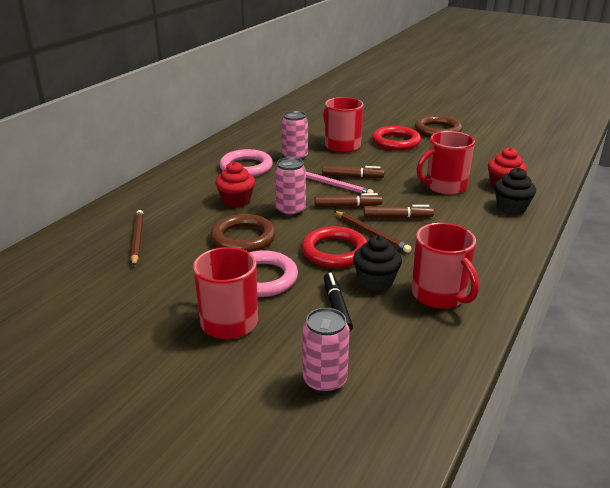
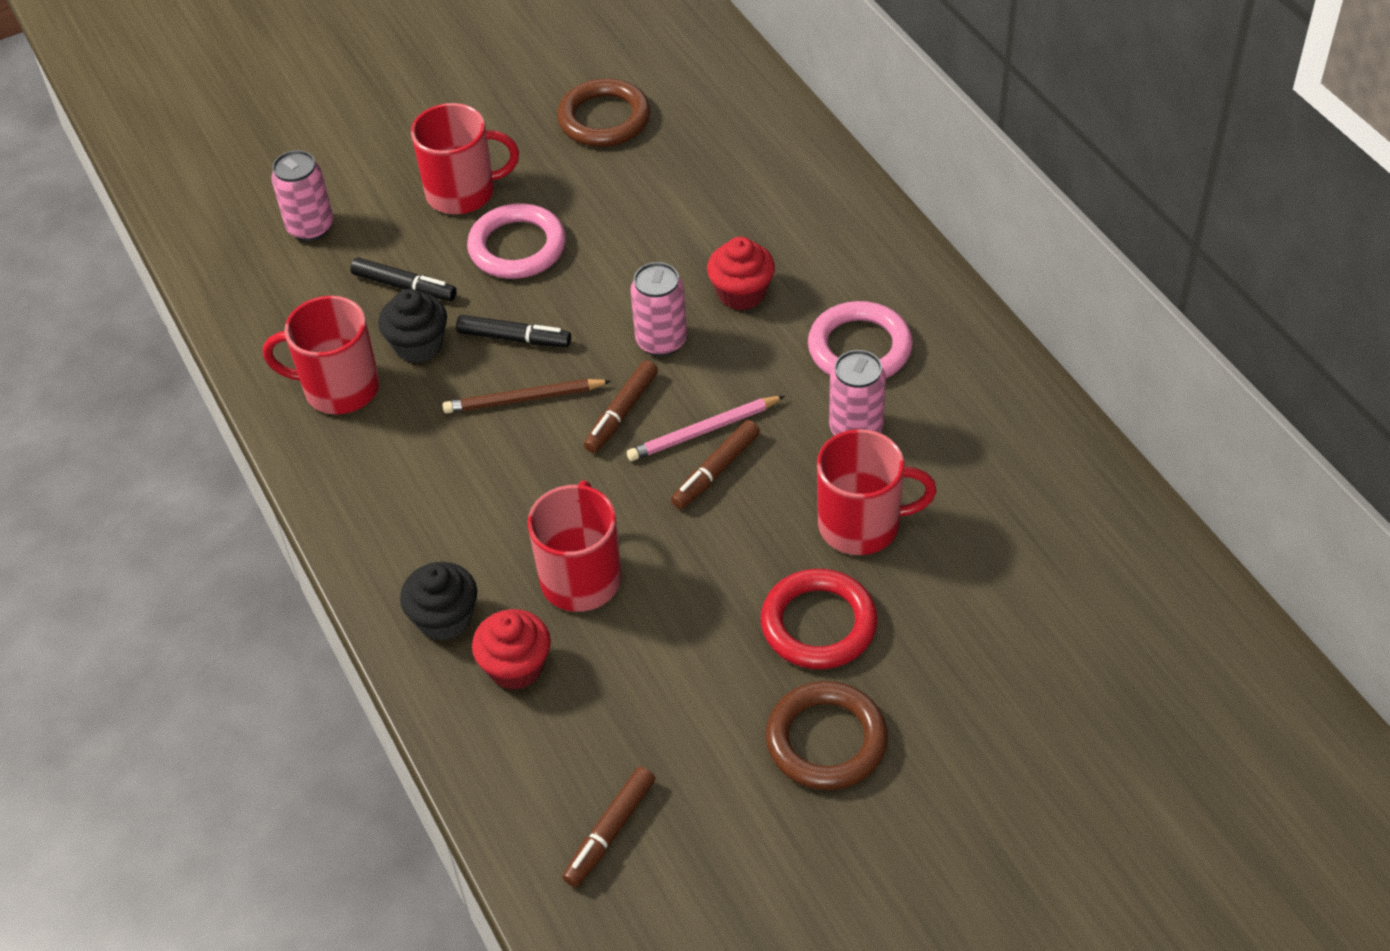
camera: 125 degrees right, 20 degrees up
(137, 239) = (707, 165): brown pencil -> none
(243, 238) = (625, 263): brown ring -> brown ring (604, 119)
(334, 251) = (514, 338): red ring -> black marker
(397, 217) = (540, 453): brown marker -> brown marker (610, 832)

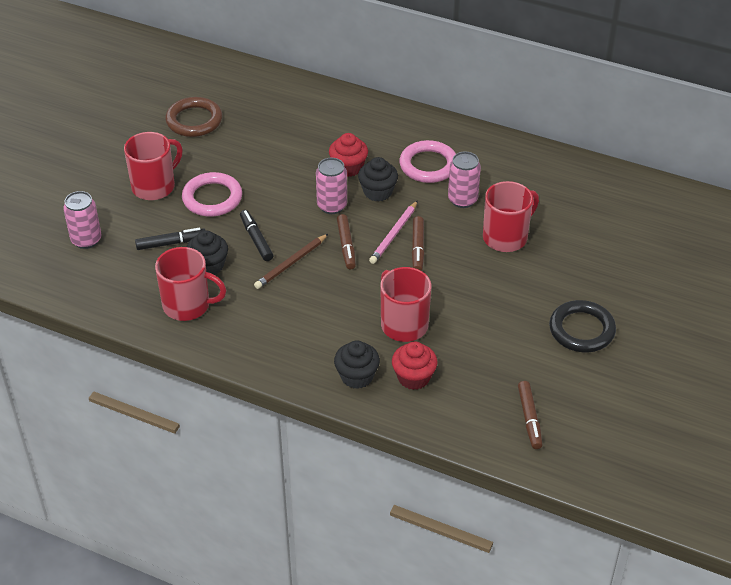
camera: 40 degrees left, 5 degrees down
(339, 388) = (188, 305): red mug -> red mug turned 135 degrees counterclockwise
(514, 338) = (256, 239): black marker -> black marker turned 90 degrees counterclockwise
(745, 353) = (377, 192): none -> black cupcake
(818, 624) = (530, 286): red ring -> none
(826, 740) = (581, 330): brown ring -> black ring

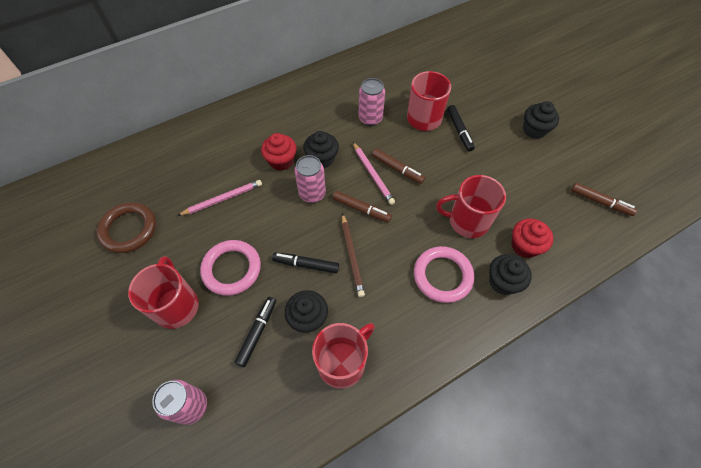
camera: 55 degrees left, 15 degrees up
(272, 155) = (222, 199): none -> pink pencil
(428, 165) = (321, 116): pink ring -> pink ring (442, 276)
(516, 271) = (459, 131): none -> black marker
(581, 330) = (534, 130): black ring -> black cupcake

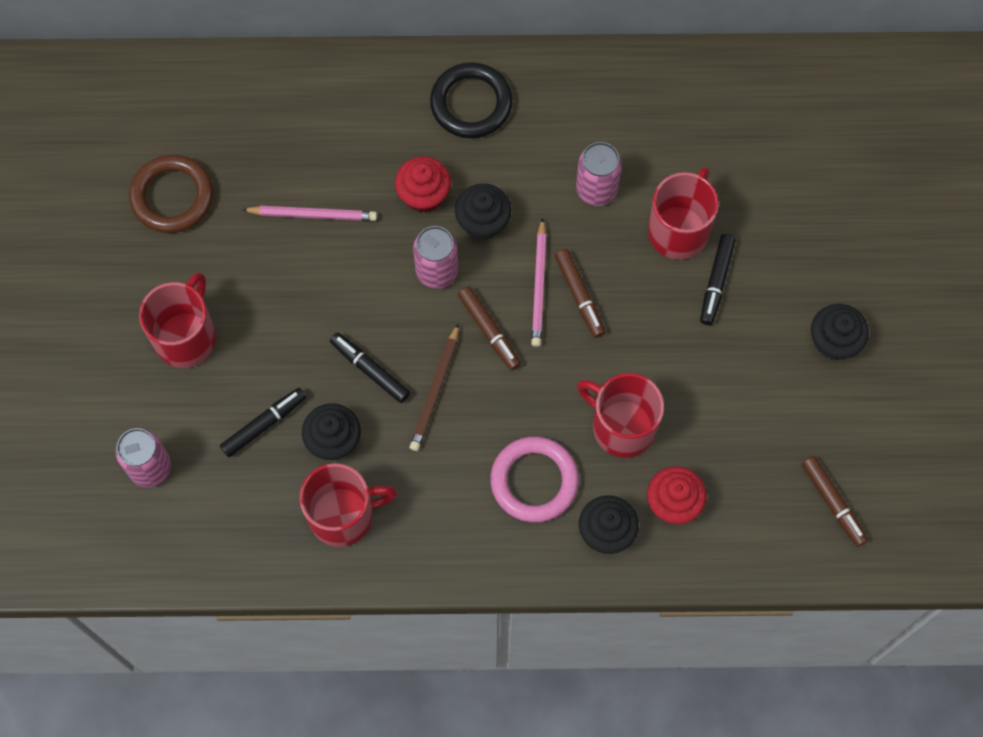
camera: 30 degrees right, 10 degrees up
(232, 269) = (274, 325): pink ring -> none
(280, 110) = (471, 103): none -> black ring

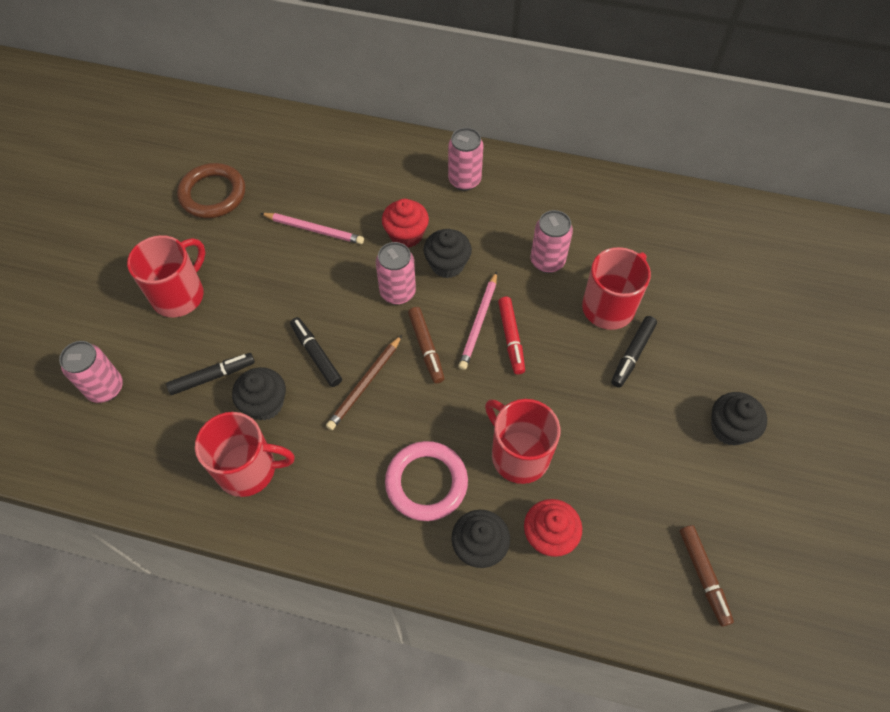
camera: 15 degrees right, 10 degrees down
(471, 103) = (464, 180): black ring -> pink can
(579, 296) = (511, 338): brown marker -> red marker

